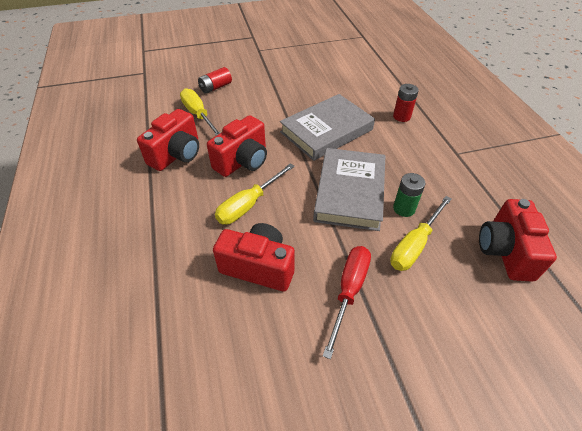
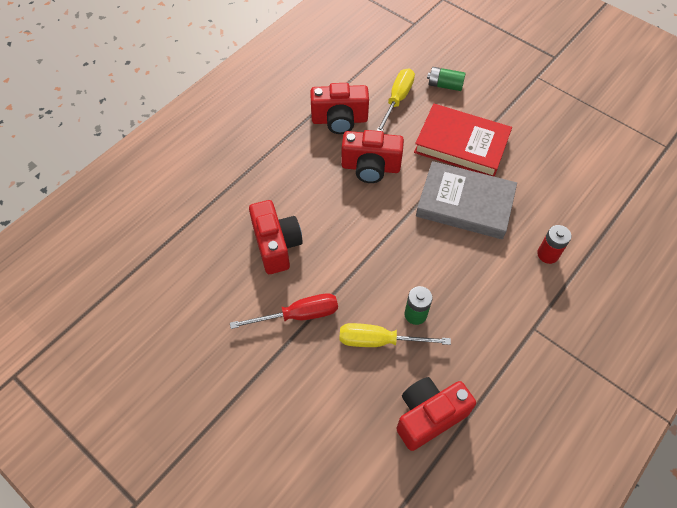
camera: 55 degrees right, 10 degrees up
(215, 87) = (445, 85): red battery -> green battery
(249, 204) = (328, 202): yellow screwdriver -> none
(274, 106) = (461, 144): none -> red book
(349, 192) = (401, 263): grey book -> none

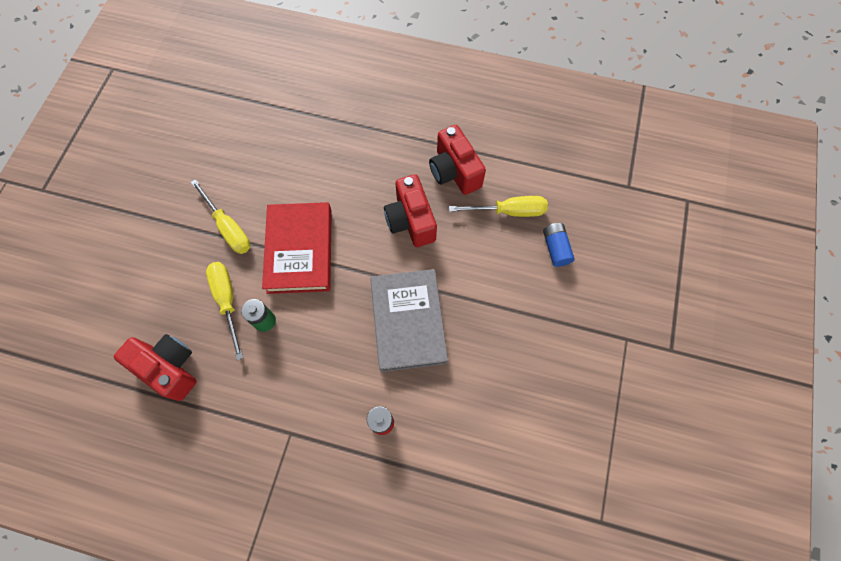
camera: 65 degrees right, 10 degrees up
(276, 245) = (290, 181): red camera -> none
(298, 315) = (228, 228): red screwdriver -> yellow screwdriver
(445, 85) = (555, 248): green battery -> blue battery
(461, 144) = (483, 292): red book -> red book (300, 250)

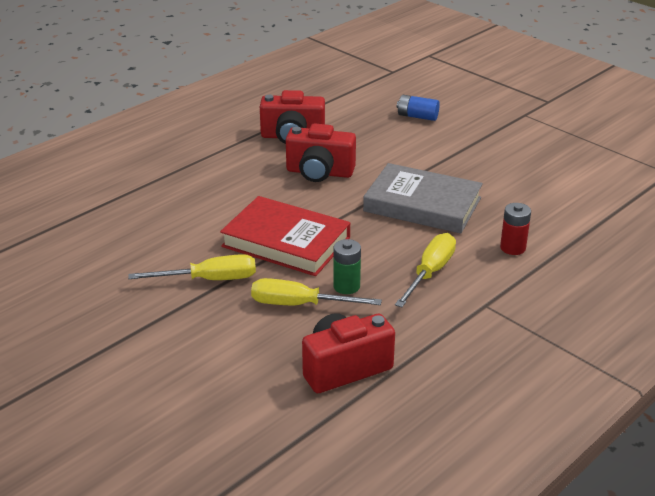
camera: 60 degrees left, 35 degrees down
(508, 211) = (361, 125): yellow screwdriver -> yellow screwdriver (430, 273)

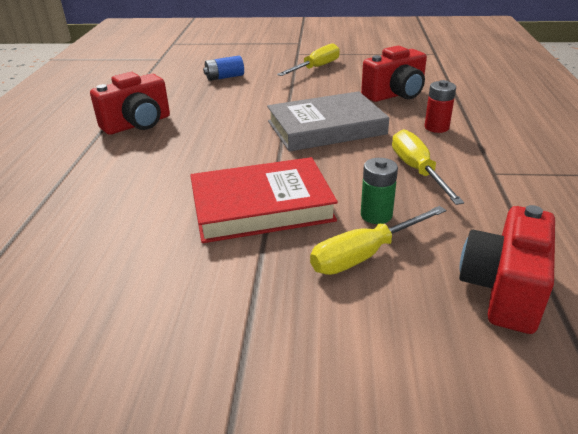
camera: 40 degrees left, 0 degrees up
(209, 279) = (238, 283): yellow screwdriver -> yellow screwdriver (316, 68)
(319, 172) = (204, 140): red camera -> red camera (395, 94)

